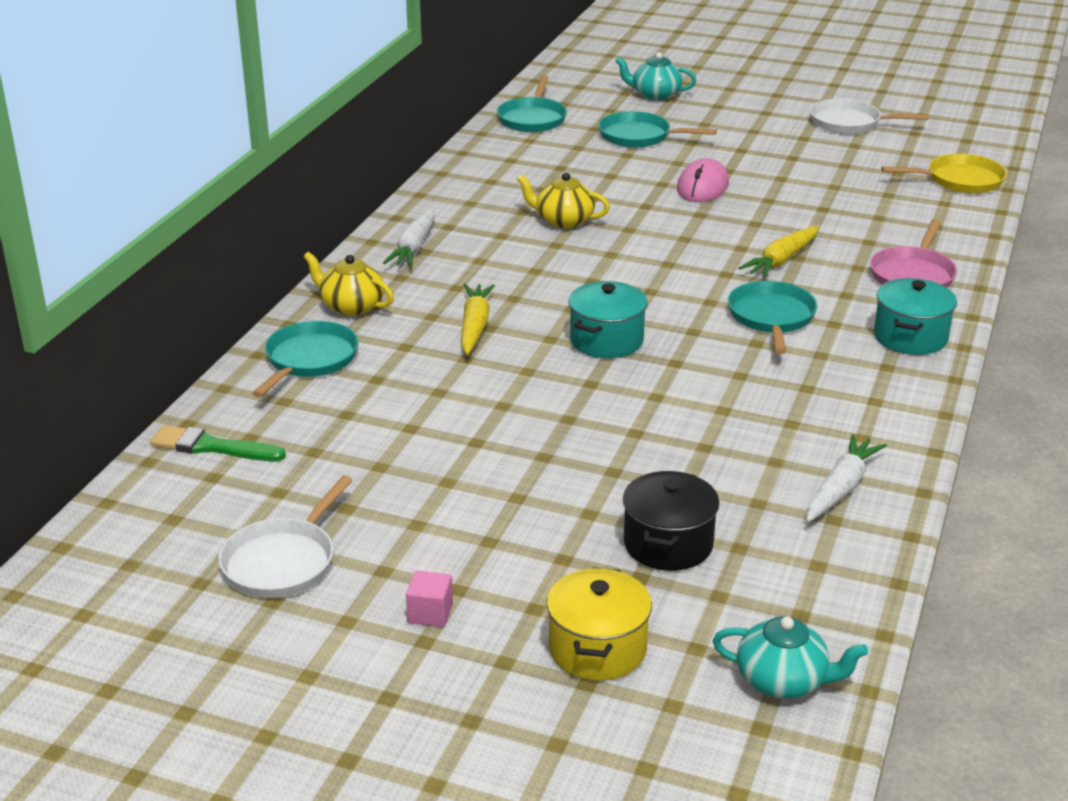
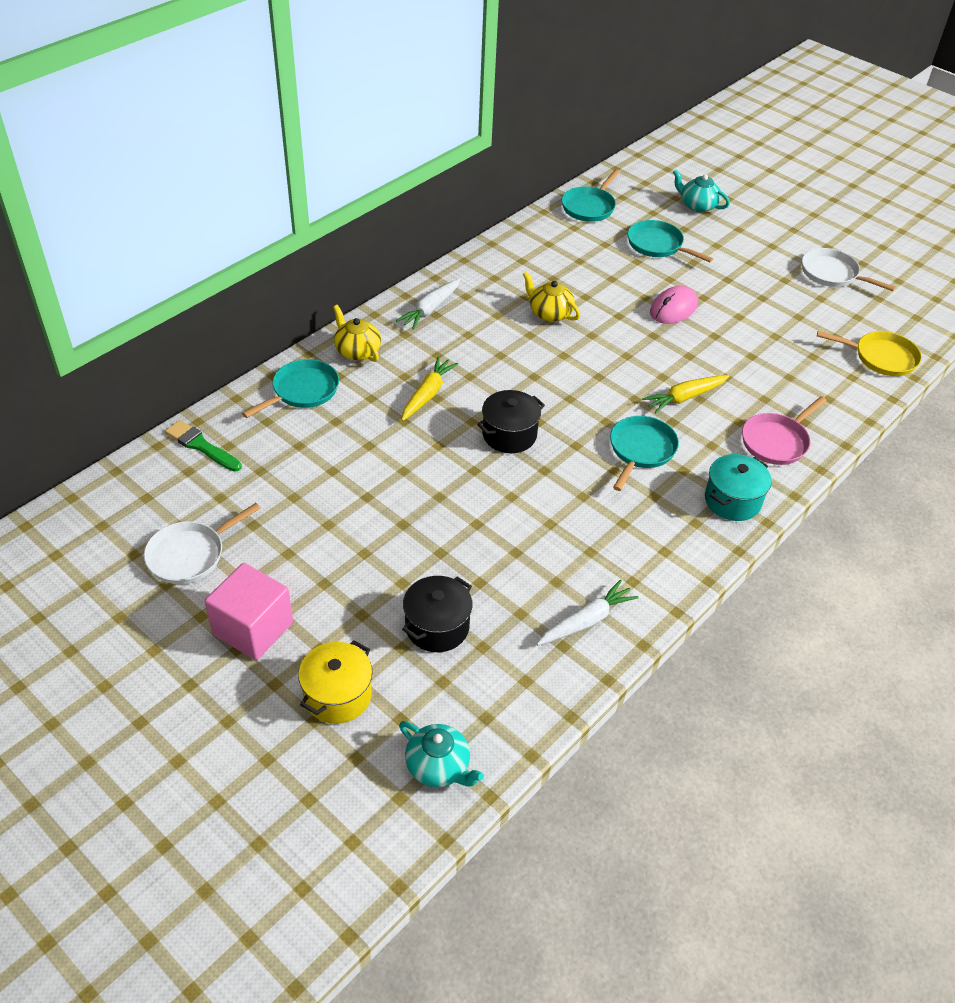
camera: 20 degrees right, 15 degrees up
(430, 613) = (253, 628): pink cube -> pink cube, size x2.22
(606, 340) = (509, 435): turquoise pot -> black pot

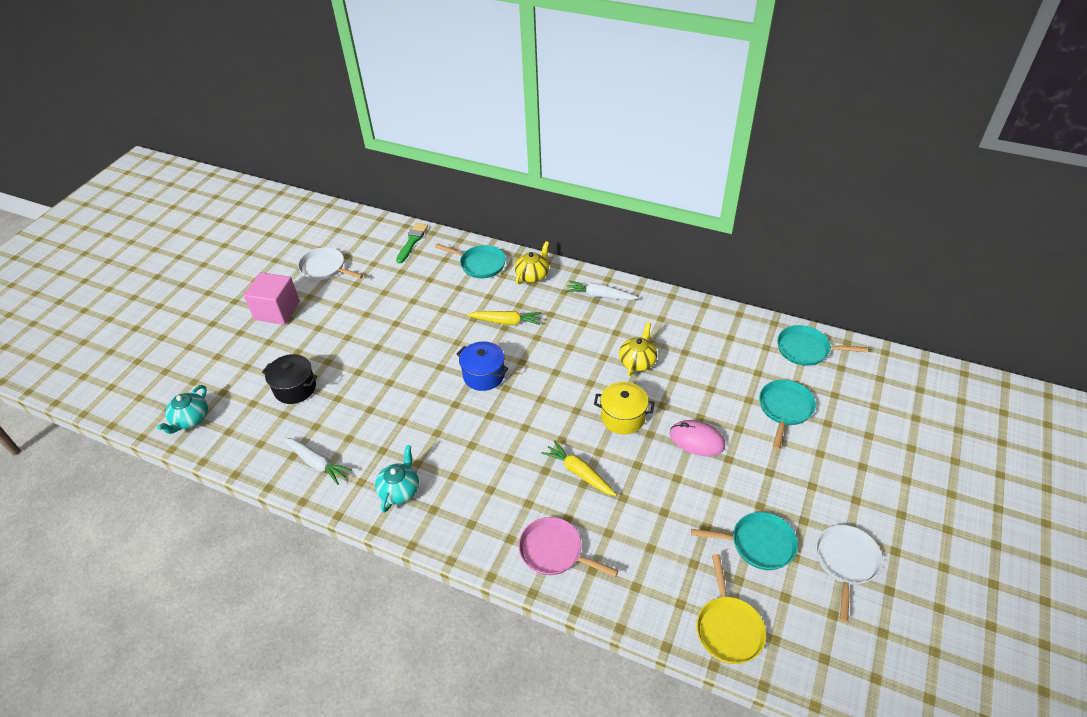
camera: 75 degrees right, 0 degrees up
(338, 695) = (235, 360): yellow pot -> yellow pot (623, 417)
(509, 435) = (484, 375): black pot -> blue pot
(641, 450) = (501, 456): turquoise pan -> turquoise pan (758, 544)
(697, 205) = (875, 425): turquoise teapot -> turquoise teapot (400, 490)
(732, 500) = (467, 530): turquoise pot -> none

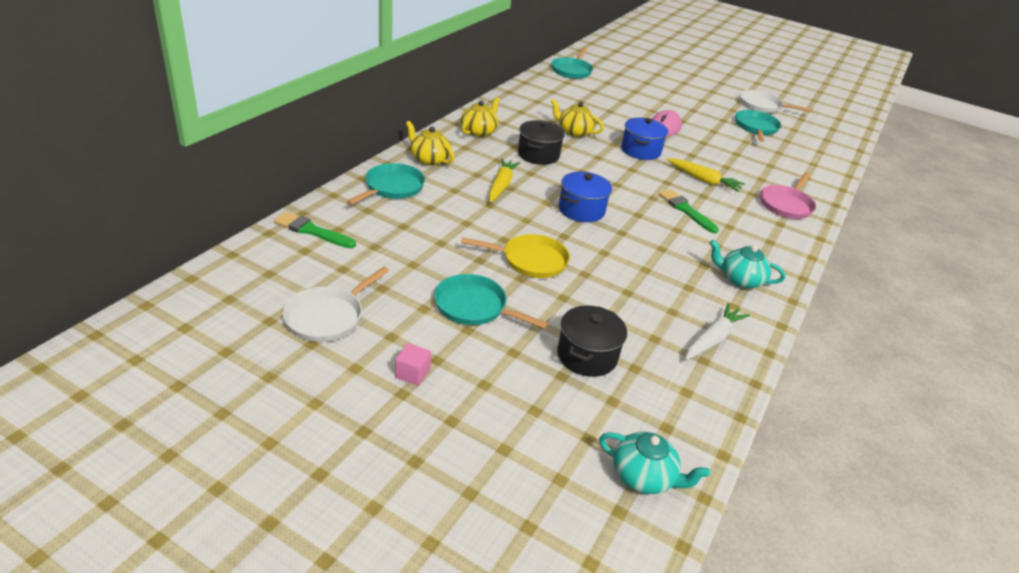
camera: 90 degrees left, 10 degrees down
(277, 311) = (412, 373): pink cube -> pink cube, size x0.45
(510, 453) = (685, 210): none -> green brush
(573, 339) = (538, 155): none -> black pot
(579, 472) = (703, 180): yellow carrot -> yellow carrot turned 105 degrees counterclockwise
(599, 296) = (479, 131): white carrot -> yellow teapot
(623, 417) = (640, 150): yellow pot -> blue pot
(728, 628) = (825, 152): yellow pan -> yellow pan (530, 260)
(784, 409) = (633, 91): turquoise pan -> turquoise pan (474, 307)

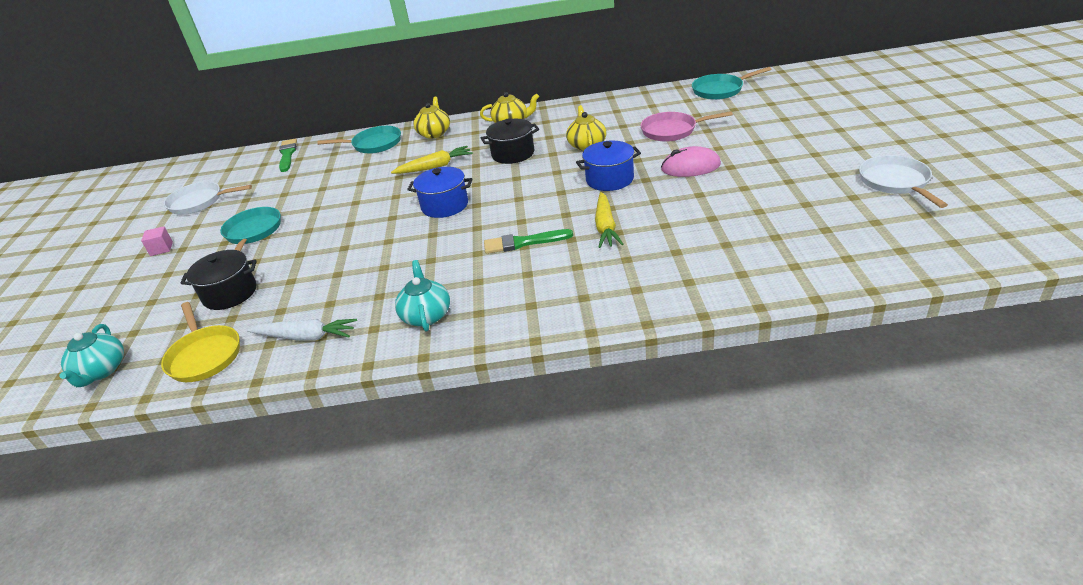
camera: 65 degrees right, 0 degrees up
(530, 260) = (337, 222): yellow pan -> yellow pan (204, 355)
(685, 210) = (523, 243): green brush -> green brush turned 120 degrees counterclockwise
(756, 128) = (815, 202): turquoise pan -> none
(786, 205) = (638, 286): pink pan -> pink pan (672, 131)

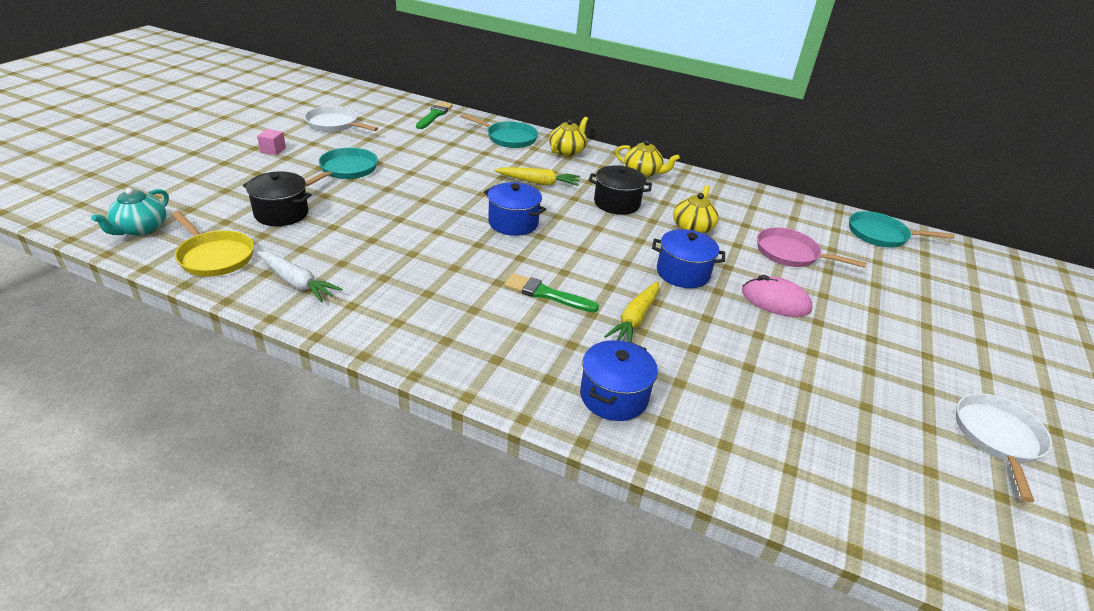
camera: 20 degrees right, 0 degrees up
(204, 355) = (214, 256): yellow pan -> yellow pan turned 45 degrees counterclockwise
(426, 315) = (402, 317): turquoise teapot -> none
(640, 284) = (613, 396): none -> blue pot

